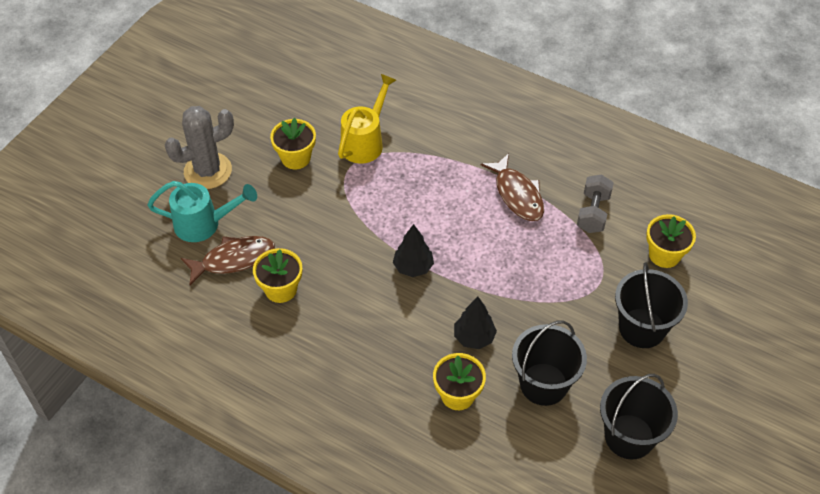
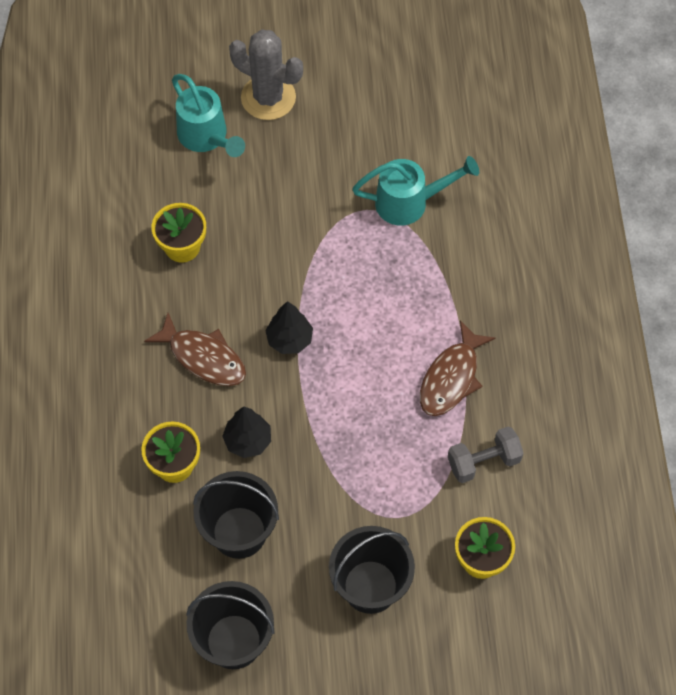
camera: 55 degrees right, 10 degrees up
(233, 260) = (185, 187): brown fish -> brown fish (203, 357)
(295, 158) = (341, 157): yellow flower pot -> none
(365, 142) = (409, 202): yellow watering can -> turquoise watering can

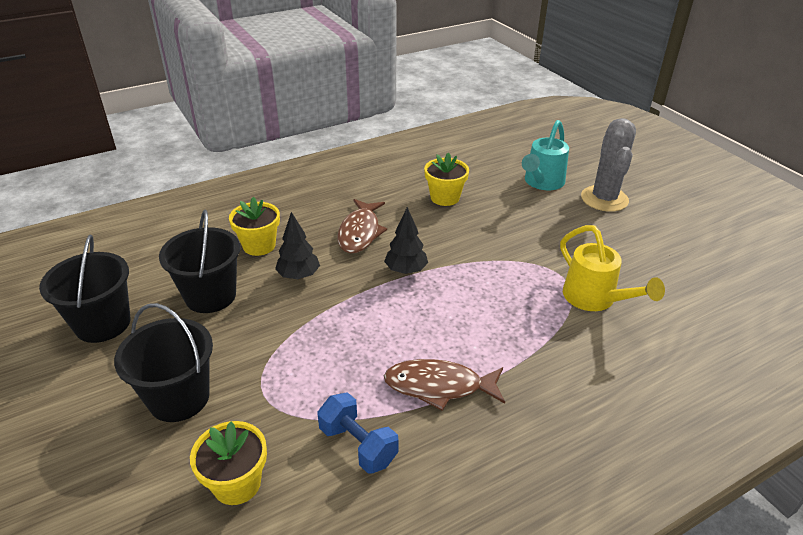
camera: 65 degrees right, 25 degrees down
(409, 202) = (594, 299): turquoise watering can -> yellow watering can
(483, 462) = (358, 445): grey dumbbell -> blue dumbbell

